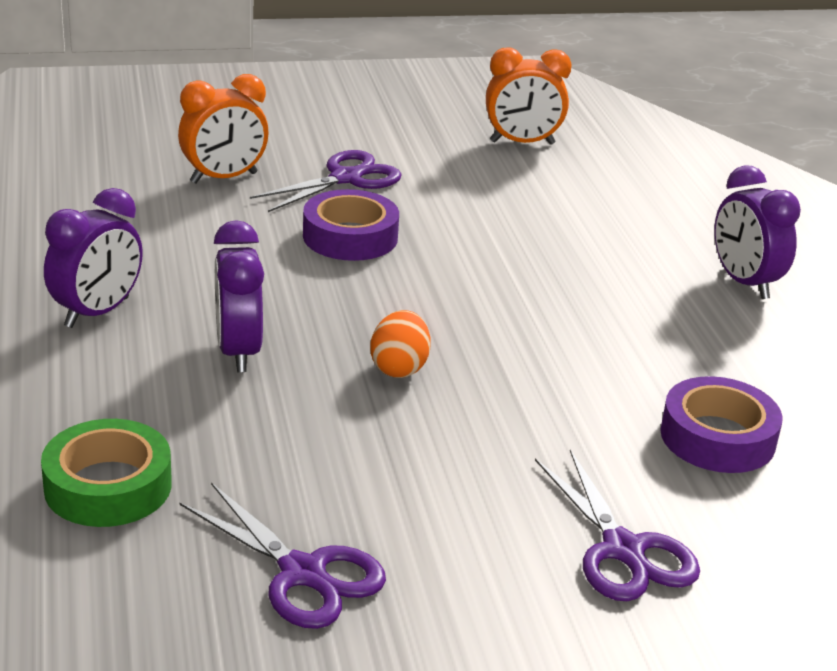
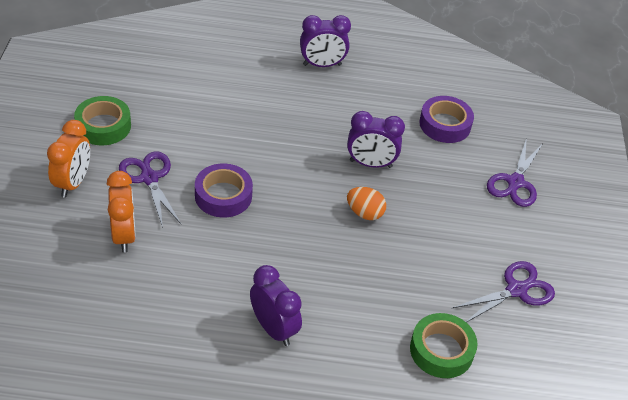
camera: 75 degrees left, 15 degrees up
(238, 352) = (333, 273): purple clock -> purple clock (370, 164)
(424, 133) = (103, 126): none -> green tape
(522, 143) = (136, 88): orange clock -> orange clock (73, 183)
(623, 550) = (515, 182): purple scissors -> purple scissors turned 120 degrees clockwise

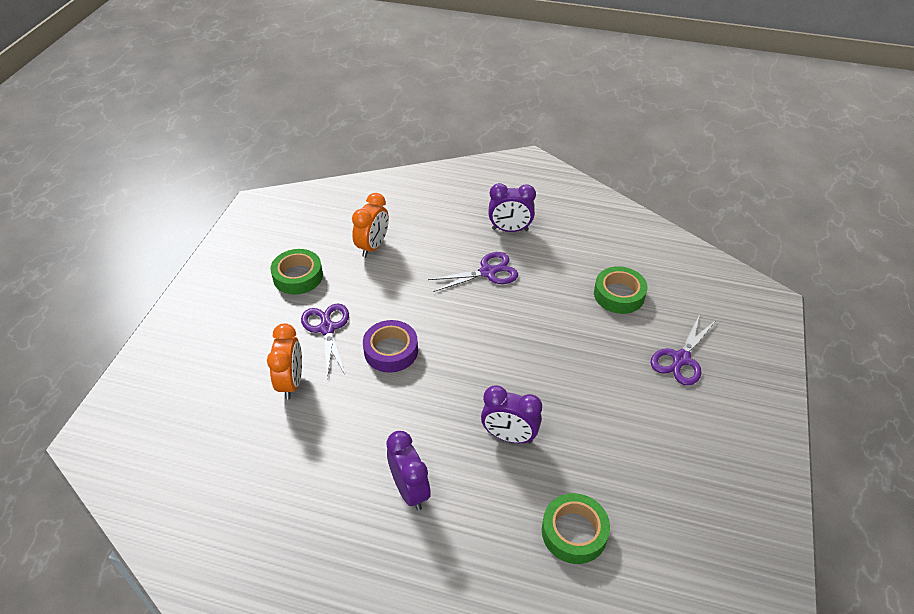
camera: 15 degrees right, 0 degrees up
(73, 183) = (258, 328): orange clock -> orange clock (373, 246)
(364, 213) = (522, 379): orange egg -> none
(370, 164) = (538, 329): purple clock -> purple clock (509, 436)
(445, 124) = (619, 295): purple tape -> green tape
(516, 290) = (664, 474): purple scissors -> purple scissors (487, 272)

